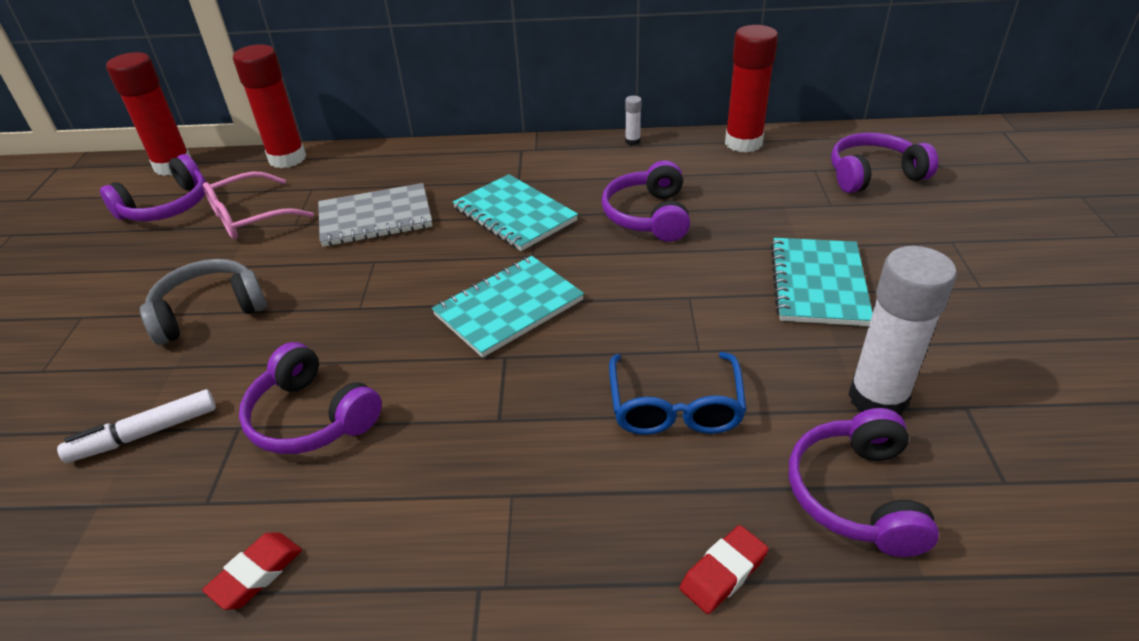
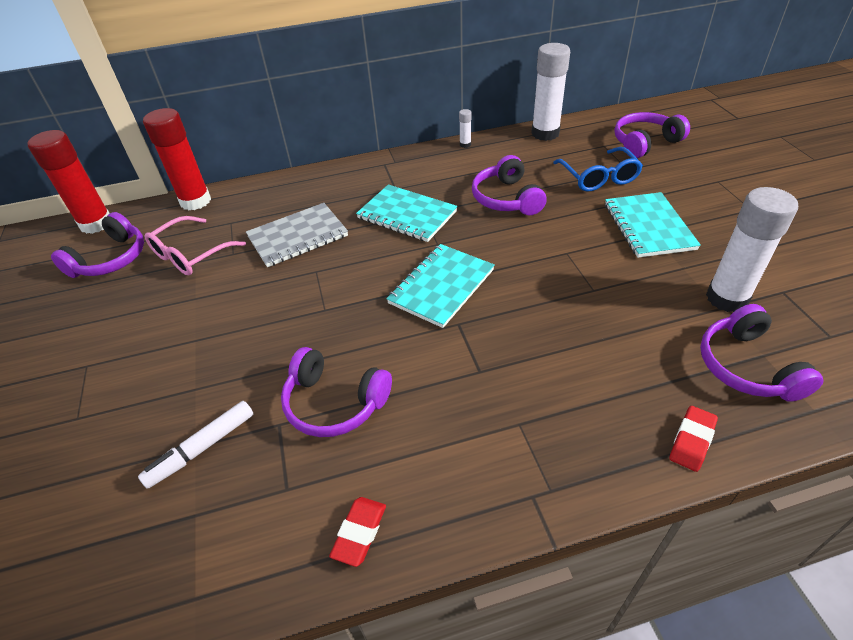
camera: 15 degrees left, 5 degrees up
(209, 311) = (200, 338): grey headphones -> none
(675, 407) = (599, 333): blue glasses -> blue glasses (598, 177)
(743, 143) = (545, 133): red glue stick -> white glue stick

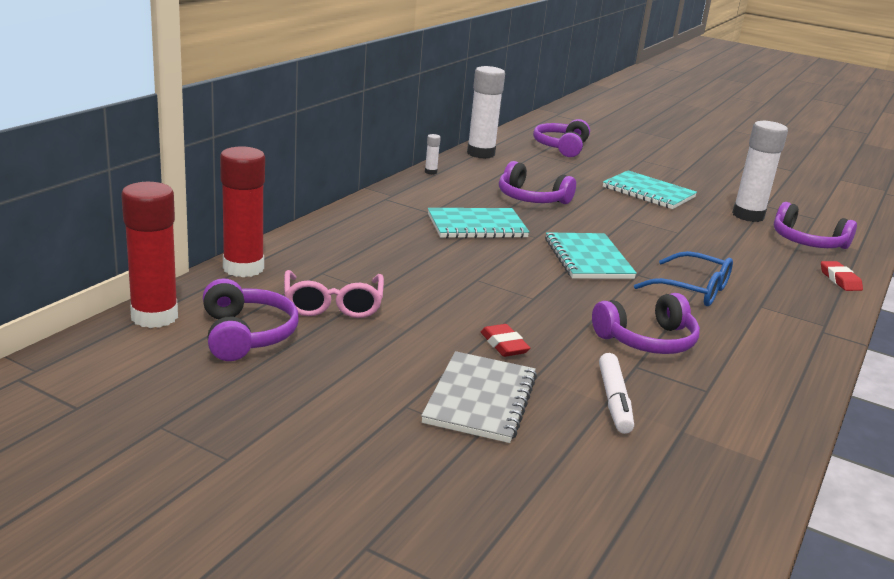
camera: 50 degrees left, 20 degrees down
(298, 237) = (412, 263): grey notebook -> grey notebook (480, 399)
(359, 533) = (782, 386): red eraser -> red eraser (504, 345)
(598, 177) = (569, 173): blue glasses -> blue glasses (692, 290)

